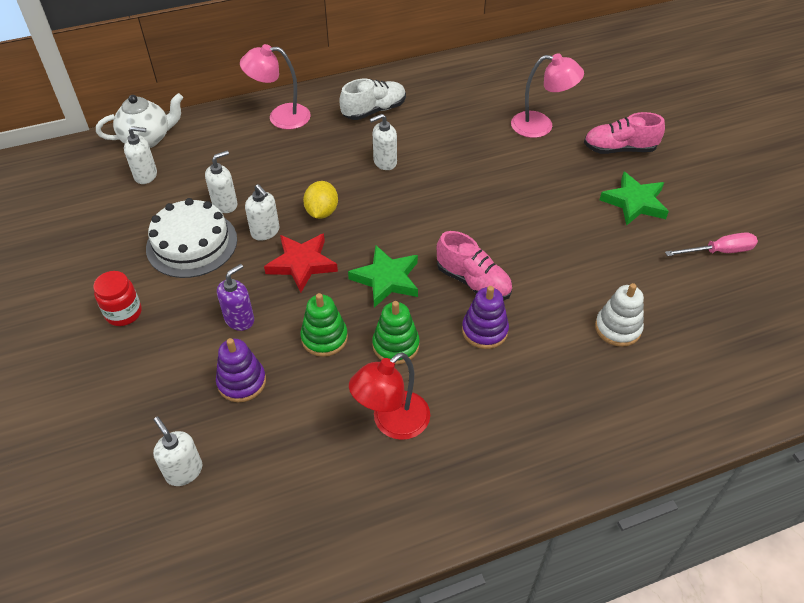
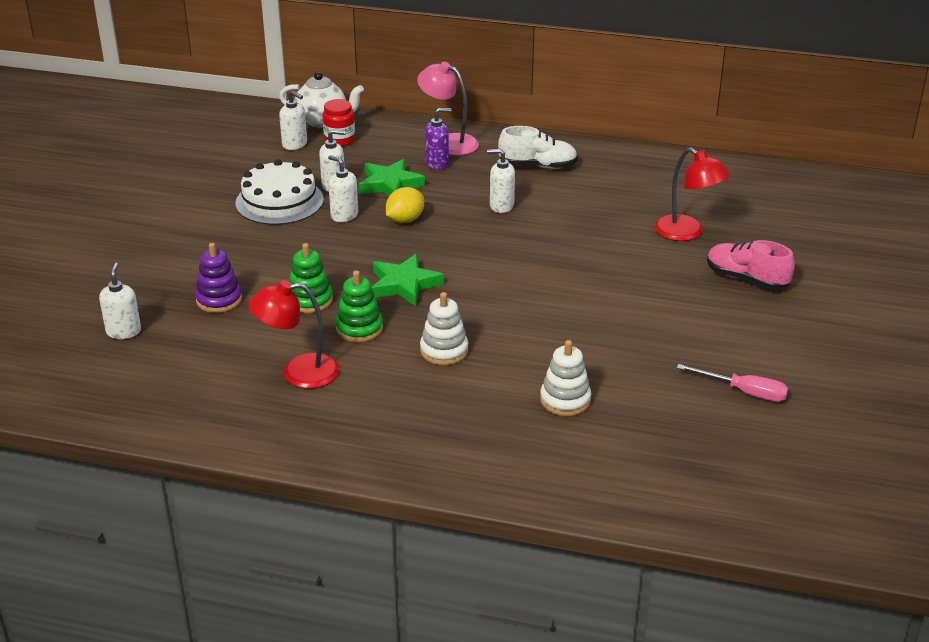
camera: 35 degrees right, 15 degrees down
(123, 313) = (184, 224): red jar -> red jar (339, 140)
(239, 319) = (260, 262): purple soap dispenser -> purple soap dispenser (437, 163)
(265, 232) = (344, 215): white soap dispenser -> white soap dispenser turned 135 degrees clockwise
(302, 264) = (348, 247): red star -> none
(473, 282) = (475, 316): pink shoe -> none
(484, 330) = (444, 351): purple stacking toy -> white stacking toy
(541, 126) = (687, 233): pink lamp -> red lamp
(634, 202) = (706, 323): green star -> green star (390, 184)

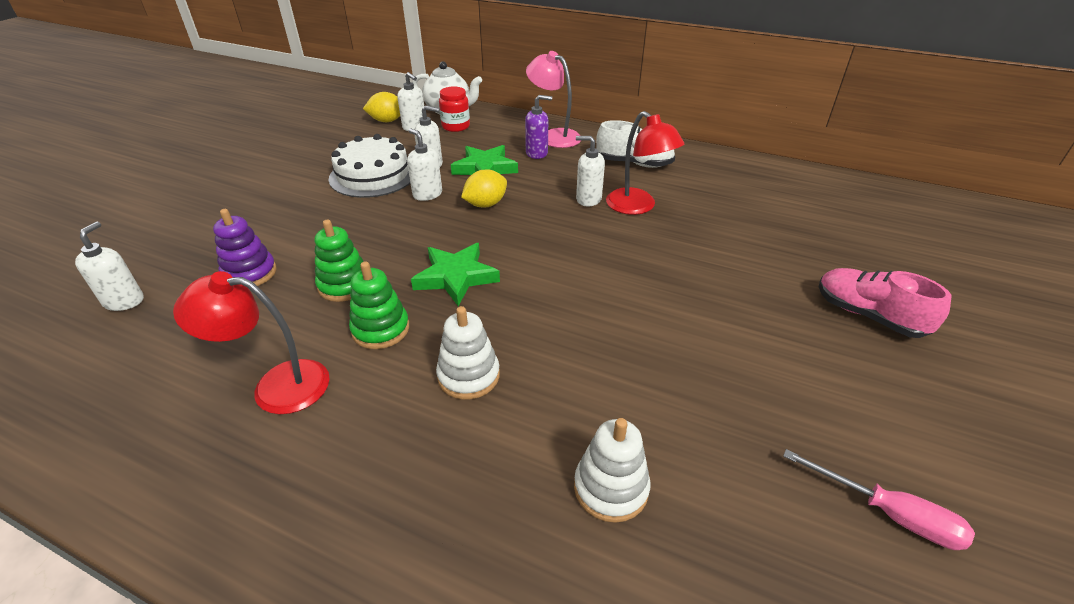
camera: 10 degrees right, 5 degrees up
(260, 140) = (387, 121): none -> yellow lemon
(687, 233) = (790, 248): red lamp -> red lamp (637, 207)

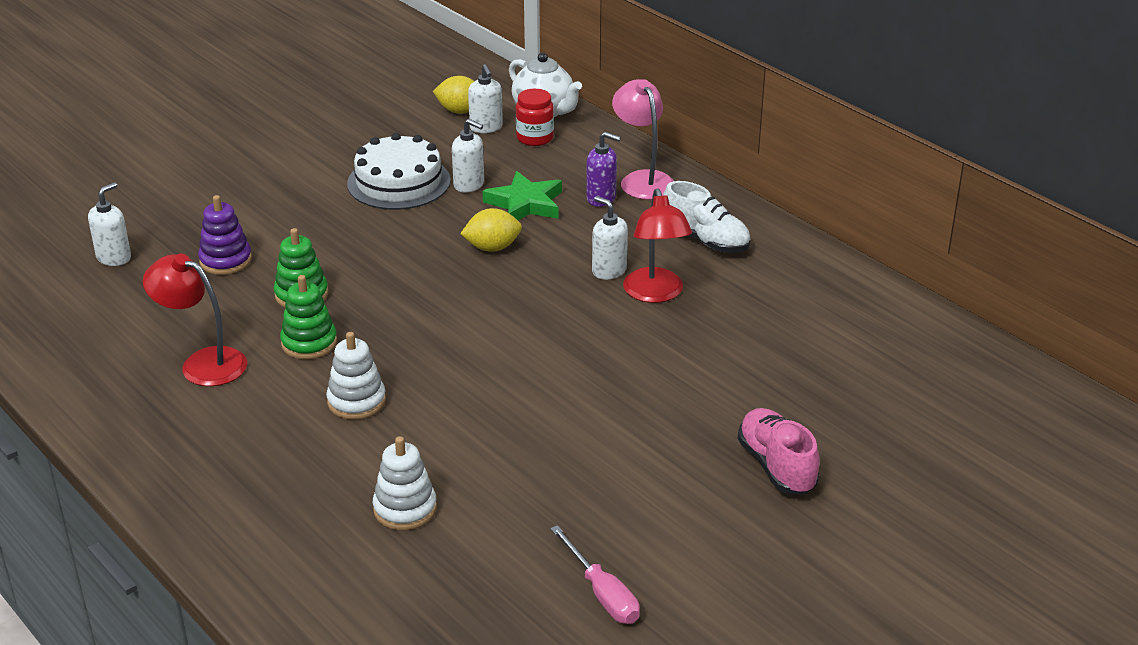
camera: 25 degrees right, 5 degrees down
(427, 194) = (440, 220): white soap dispenser -> none
(456, 277) = (406, 315): green star -> none

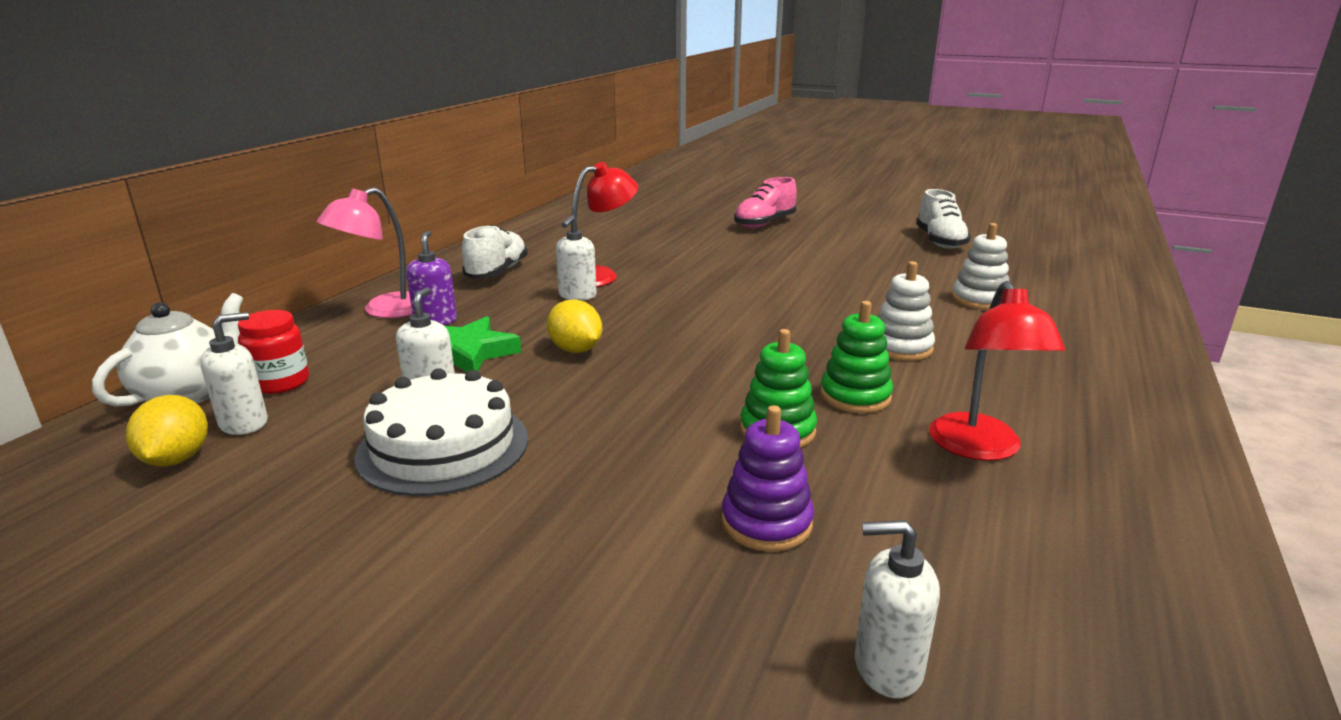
camera: 115 degrees left, 10 degrees down
(602, 593) = (940, 241): pink screwdriver -> white shoe

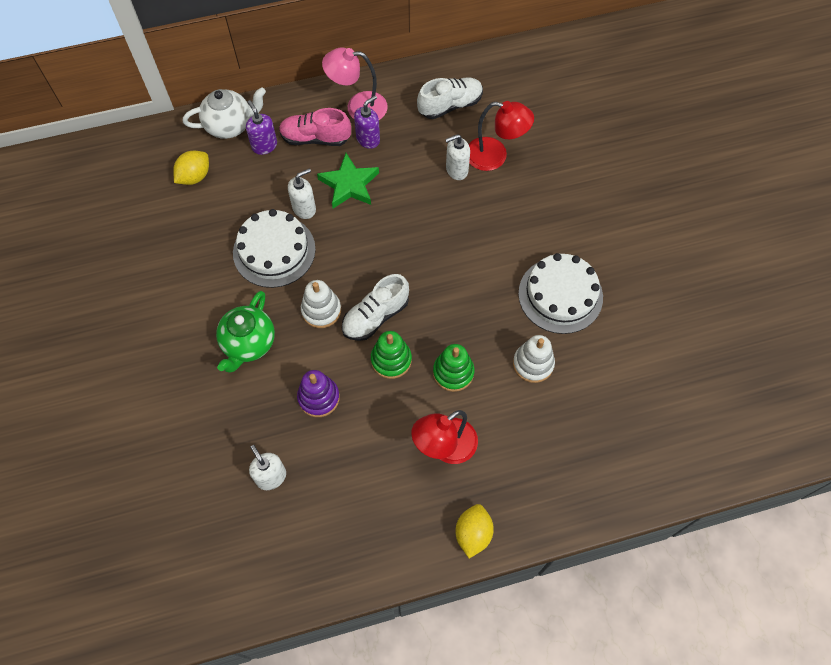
camera: 50 degrees right, 40 degrees up
(244, 423) = (230, 169): white soap dispenser -> none
(280, 383) = (264, 145): red jar -> purple soap dispenser
(557, 550) = (248, 343): none -> green teapot
(576, 350) = (394, 224): yellow lemon -> yellow lemon (473, 533)
(764, 224) = (686, 171): pink shoe -> pink shoe (315, 138)
(824, 305) = (560, 295): none -> white cake
(940, 241) = (760, 297): white shoe -> white shoe (375, 316)
(979, 300) = (652, 371): white stacking toy -> white stacking toy (321, 310)

